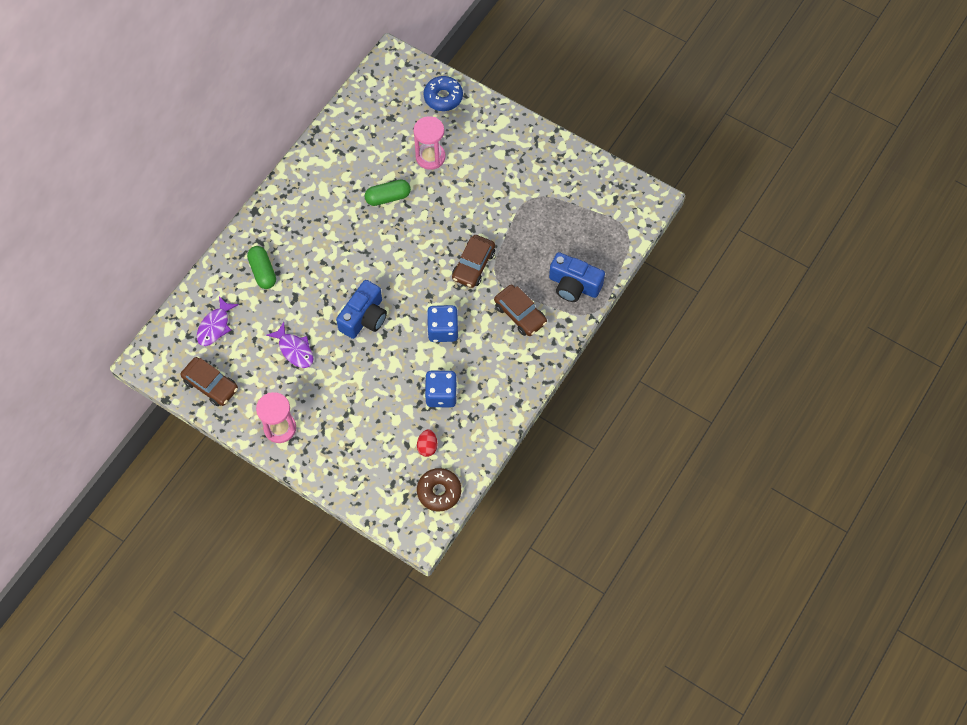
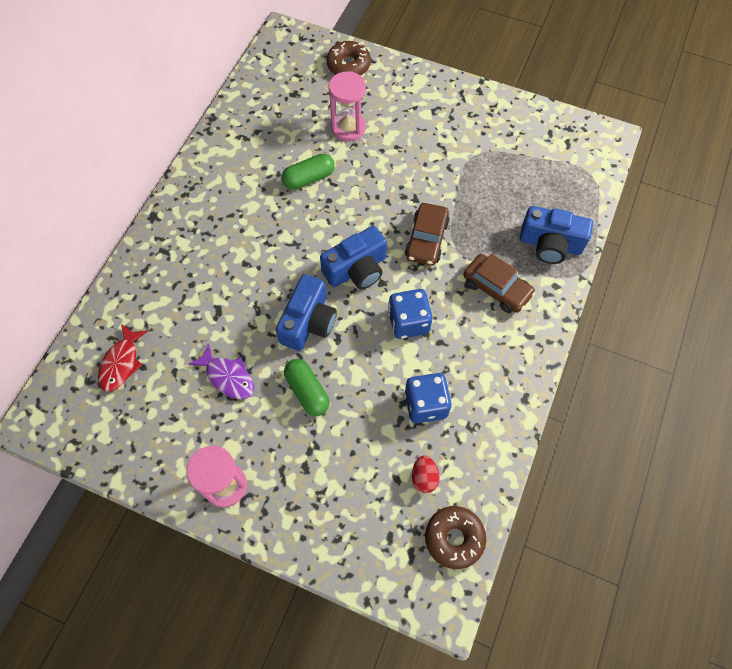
camera: 10 degrees left, 0 degrees up
(211, 385) = (125, 441): brown car -> none
(215, 326) = (121, 363): purple fish -> red fish
(263, 272) = (173, 286): green capsule -> green capsule (307, 391)
(411, 281) = (357, 269): none -> blue camera
(443, 97) = (348, 65): blue donut -> brown donut

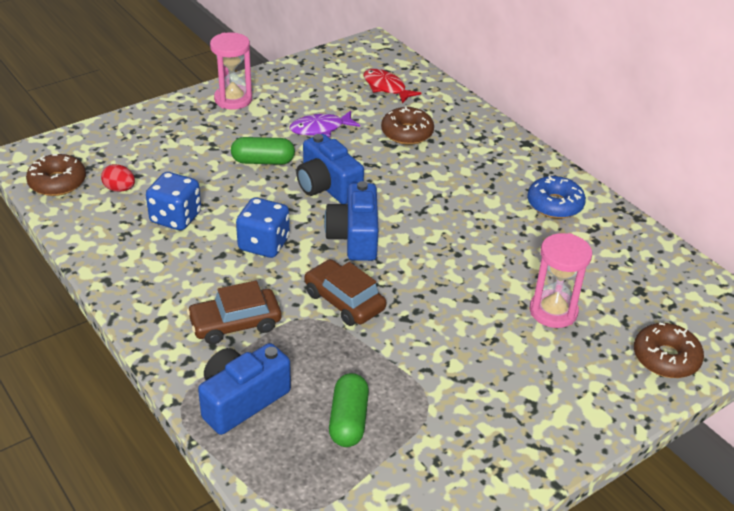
camera: 120 degrees right, 25 degrees down
(191, 306) = (407, 133): none -> brown donut
(229, 168) = (554, 204): none -> blue donut
(309, 178) = (499, 252): green capsule -> green capsule (348, 420)

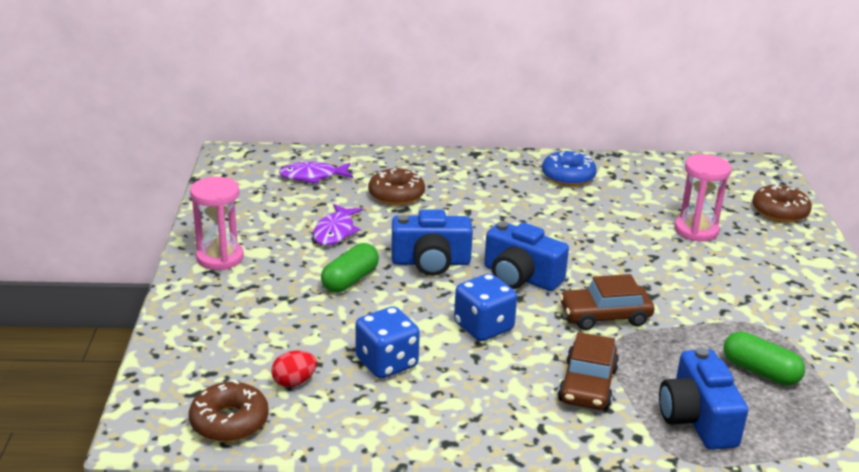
camera: 55 degrees left, 10 degrees down
(386, 87) = (312, 176): red fish -> purple fish

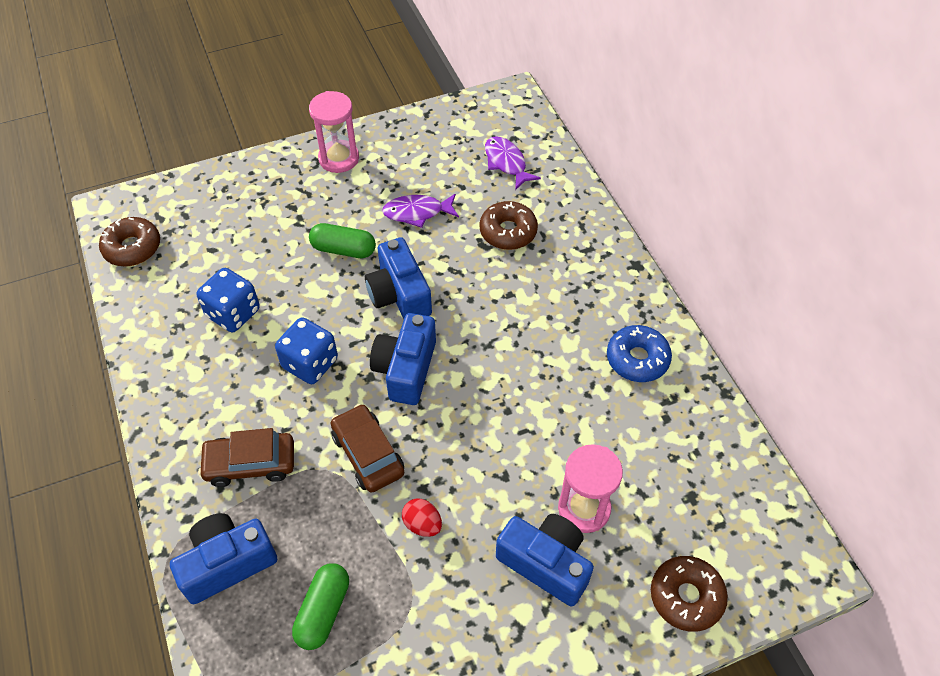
camera: 70 degrees right, 25 degrees up
(294, 382) = (189, 266): red egg -> red egg (422, 524)
(739, 257) = (545, 563): none -> blue camera

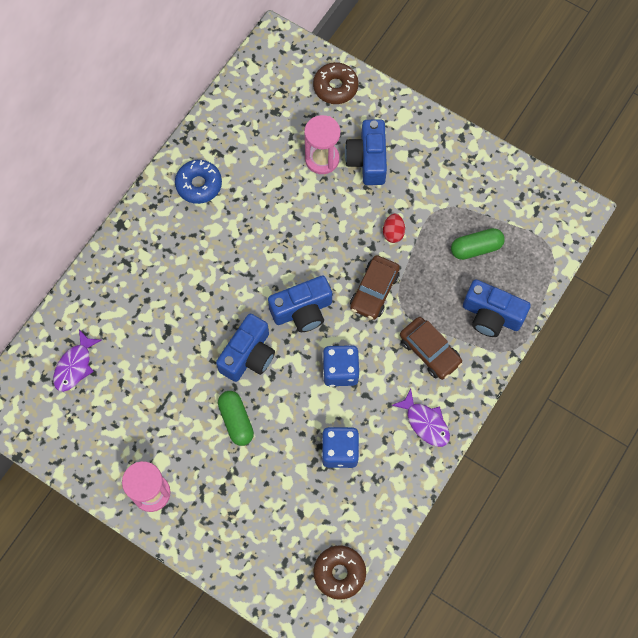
camera: 125 degrees left, 15 degrees up
(417, 212) = (167, 395): purple fish -> purple fish (425, 422)
(508, 232) = (144, 322): brown donut -> none

